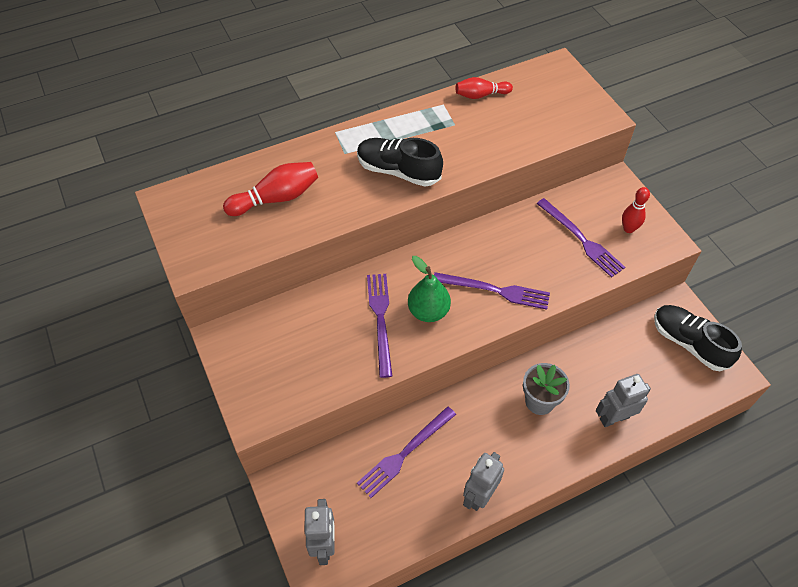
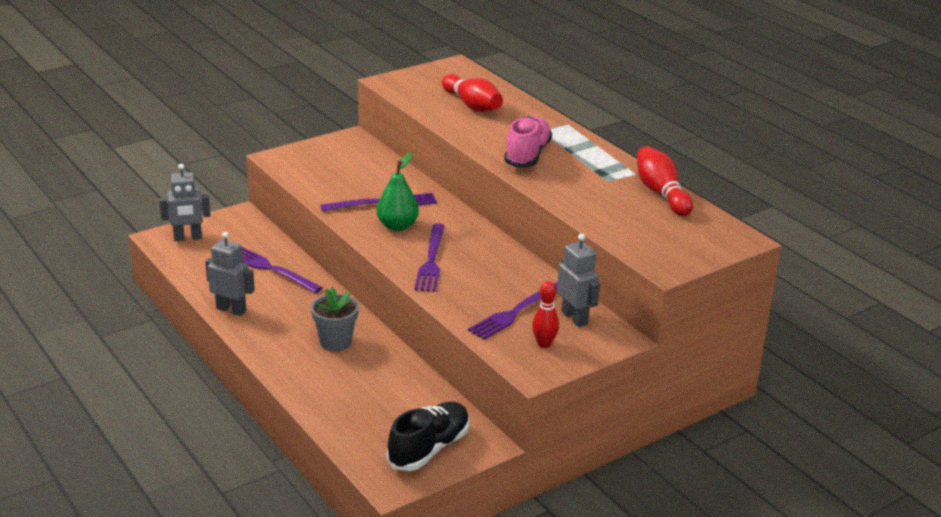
camera: 80 degrees right, 25 degrees down
(398, 171) = (527, 155): black shoe -> pink shoe
(481, 95) = (661, 193): red bowling pin -> red bowling pin, size x1.52
(614, 418) = (321, 390): grey robot -> grey robot (575, 318)

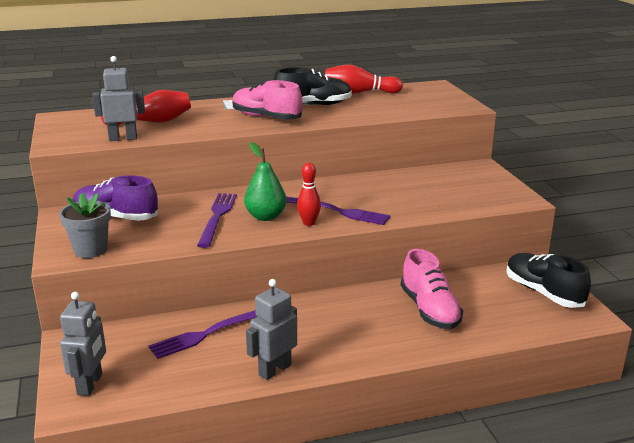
camera: 70 degrees left, 5 degrees down
(335, 342) = (367, 314): grey flower pot -> grey flower pot (90, 250)
(357, 160) = (116, 217): none -> purple shoe
(359, 377) = (429, 310): none -> pink shoe
(517, 311) = (434, 192): purple fork -> none
(544, 344) = (484, 190): red bowling pin -> red bowling pin (309, 223)
(575, 318) = (450, 175): grey robot -> grey robot (123, 138)
(591, 173) = (313, 104): none -> black shoe

